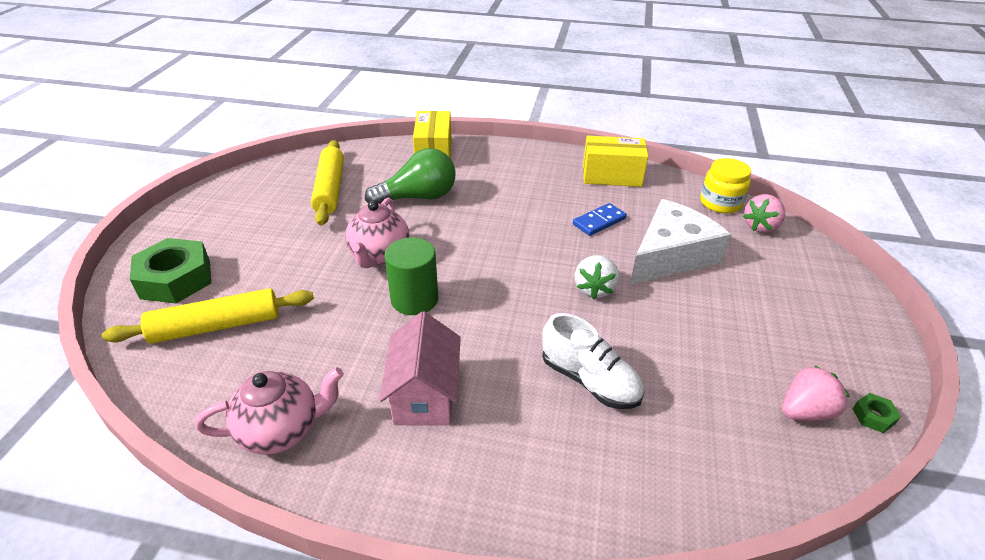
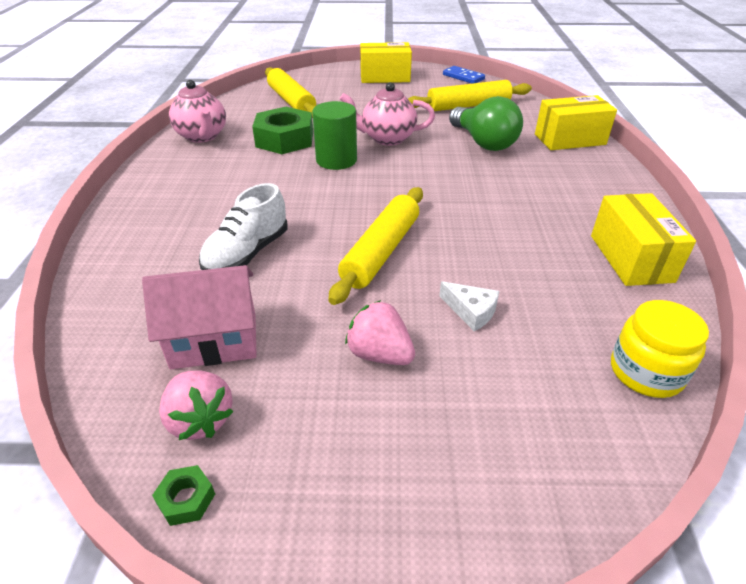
camera: 80 degrees right, 0 degrees up
(175, 279) = (333, 82): green nut -> green nut (285, 139)
(199, 232) = (385, 77): none -> yellow box
(425, 395) = (230, 178): pink house -> pink house (214, 341)
(594, 289) = (381, 252): white strawberry -> yellow rolling pin
(599, 221) = (512, 251): blue domino -> blue domino (463, 77)
(671, 255) = (471, 311): white cheese -> white cheese, size x0.42
(761, 227) = (606, 421): pink strawberry -> pink strawberry (379, 354)

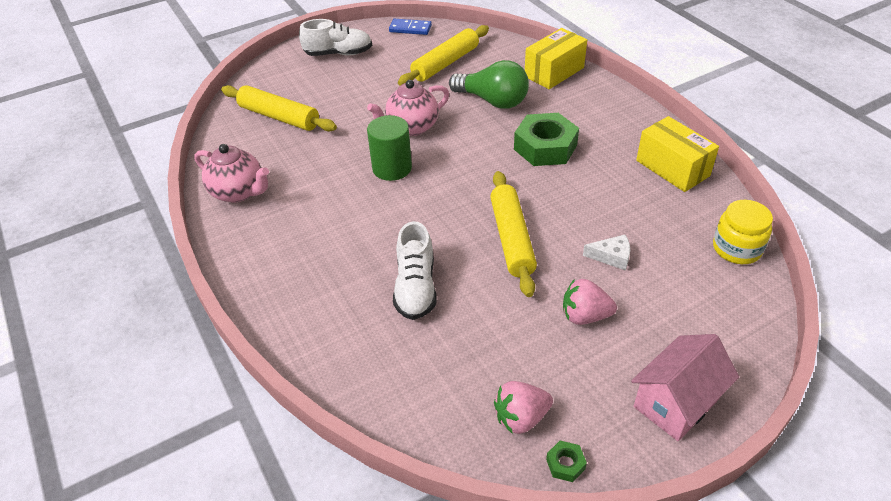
camera: 30 degrees left, 5 degrees up
(200, 419) = (521, 418): pink strawberry -> pink strawberry turned 135 degrees clockwise
(214, 341) = (470, 365): pink house -> pink house (676, 403)
(285, 139) = (322, 164): green nut -> green nut (545, 147)
(385, 77) = (338, 53): yellow box -> white shoe

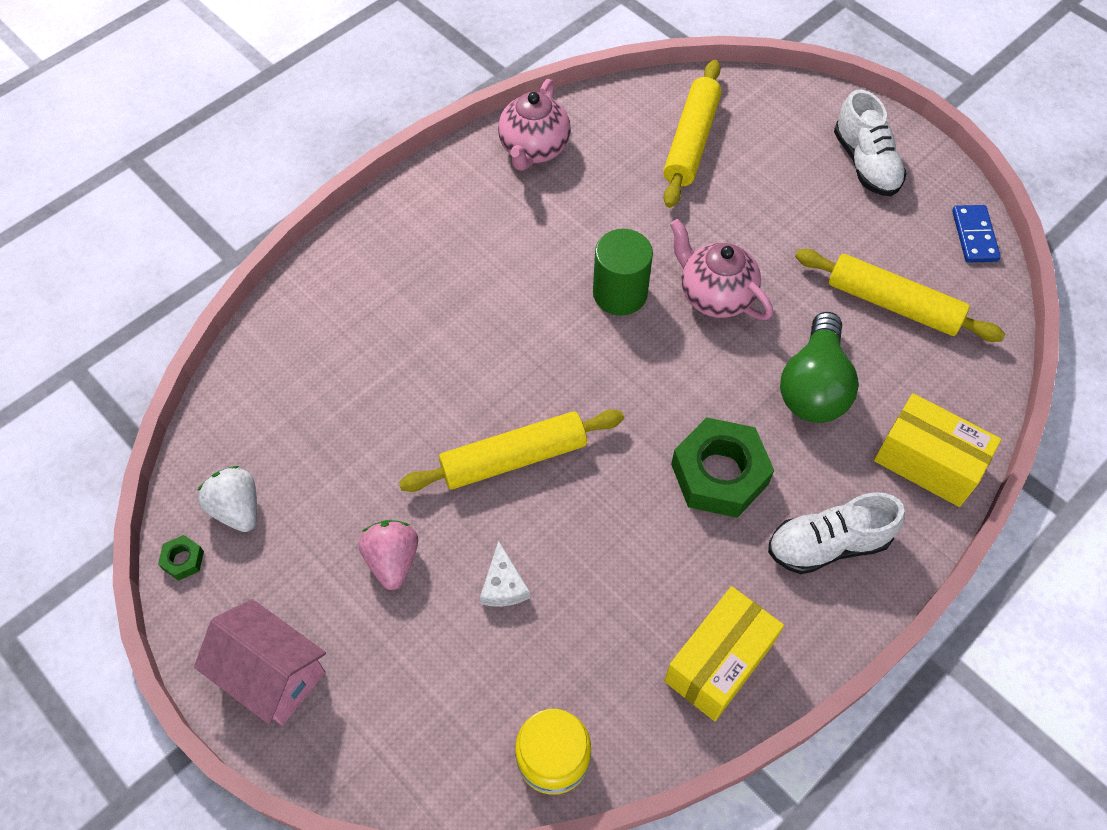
camera: 75 degrees right, 15 degrees up
(415, 287) = (410, 368): white shoe -> white shoe (828, 544)
(521, 418) = (237, 509): pink strawberry -> white strawberry

